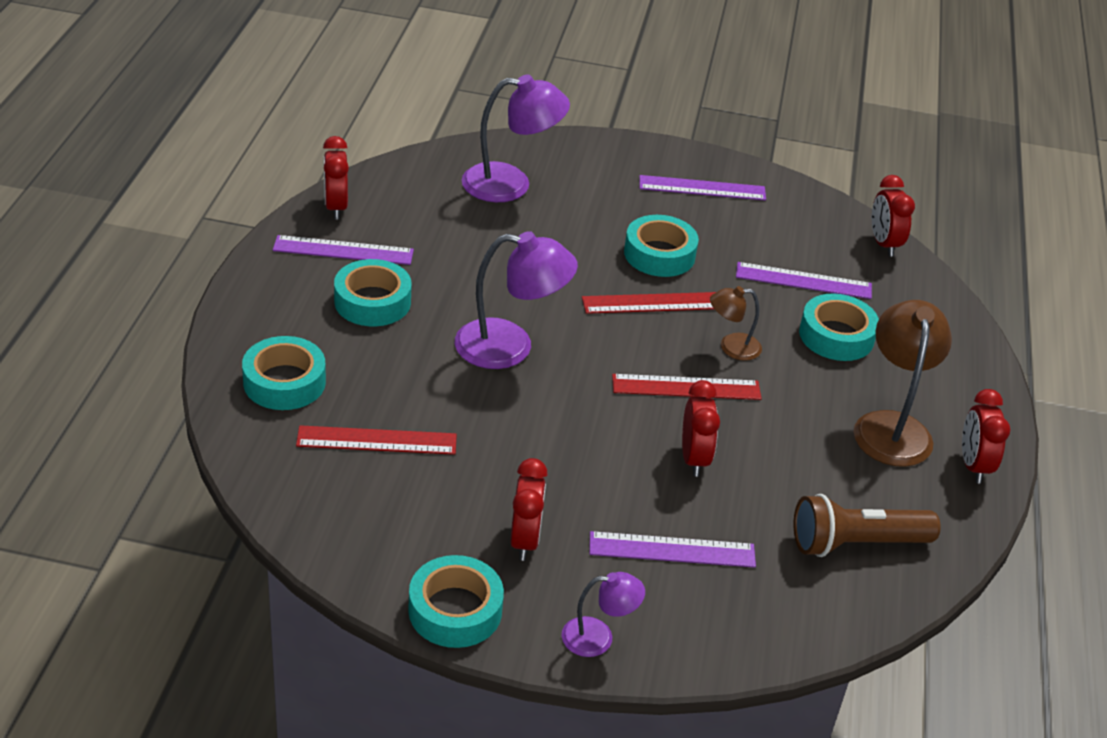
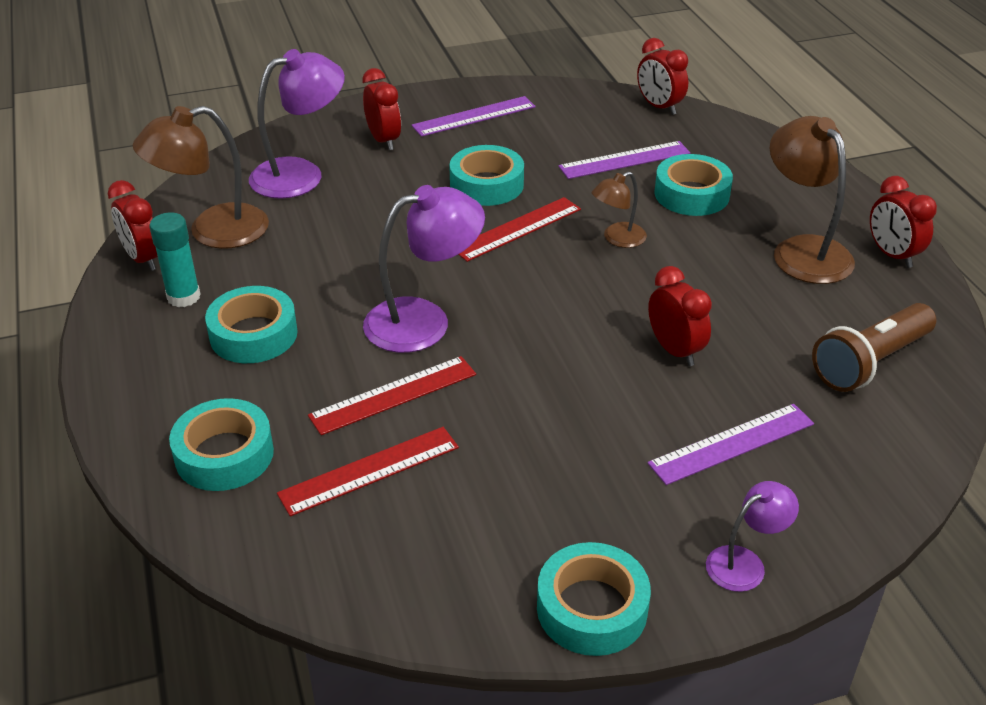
camera: 25 degrees left, 0 degrees up
(343, 250) = (183, 297): purple ruler -> turquoise glue stick
(404, 205) = (213, 231): none -> brown lamp
(525, 540) = (596, 501): red clock -> red clock (383, 140)
(686, 387) = (611, 289): red ruler -> red ruler (393, 395)

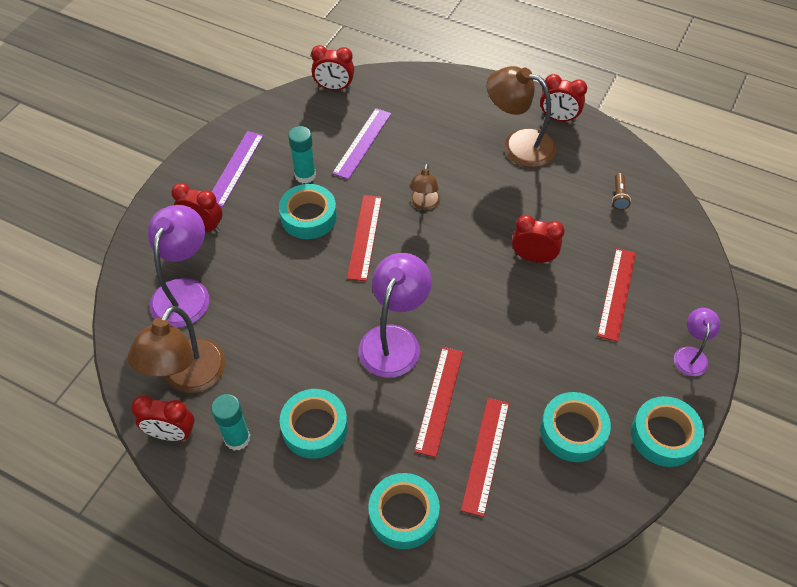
camera: 45 degrees left, 15 degrees up
(530, 154) = (305, 175): none -> turquoise glue stick
(691, 194) = (425, 144): turquoise tape -> turquoise tape (573, 431)
(731, 443) = (616, 293): purple ruler -> red ruler
(870, 363) = (619, 196): brown flashlight -> brown flashlight, size x0.47

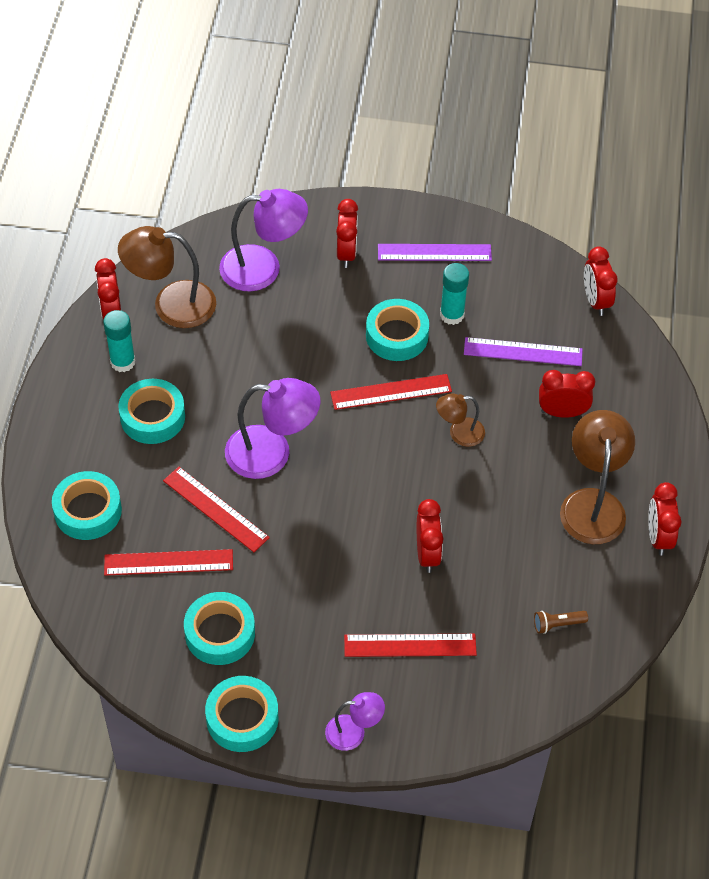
camera: 70 degrees right, 0 degrees up
(429, 137) = (562, 412): none -> red clock
(439, 400) = (216, 509): red ruler -> red ruler turned 45 degrees clockwise

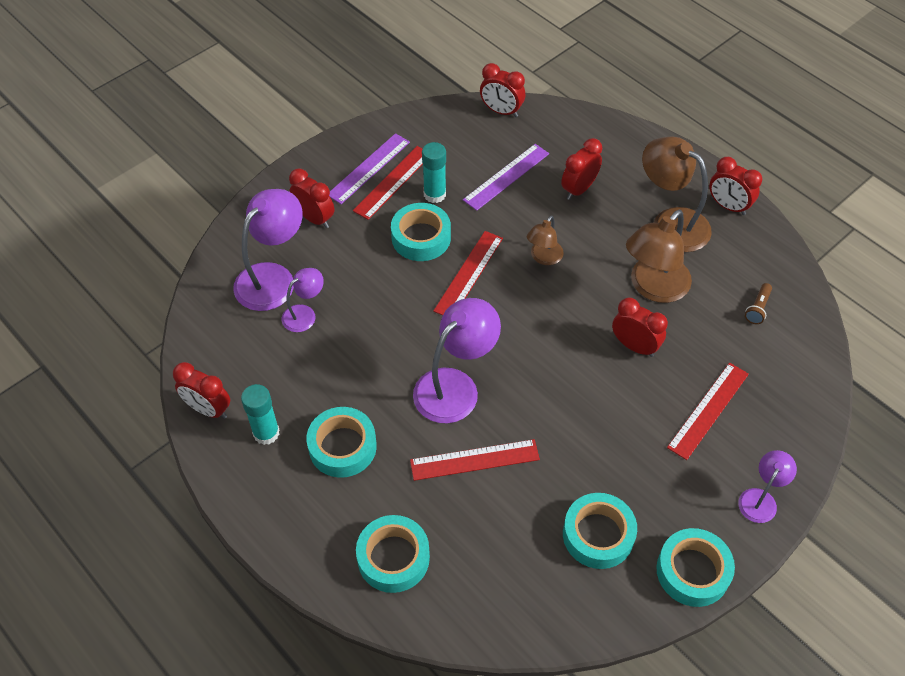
camera: 50 degrees left, 0 degrees up
(168, 563) = (498, 529): red ruler -> red ruler (393, 182)
(171, 304) = (243, 361): brown lamp -> brown lamp (653, 288)
(248, 311) = (304, 314): none -> purple lamp

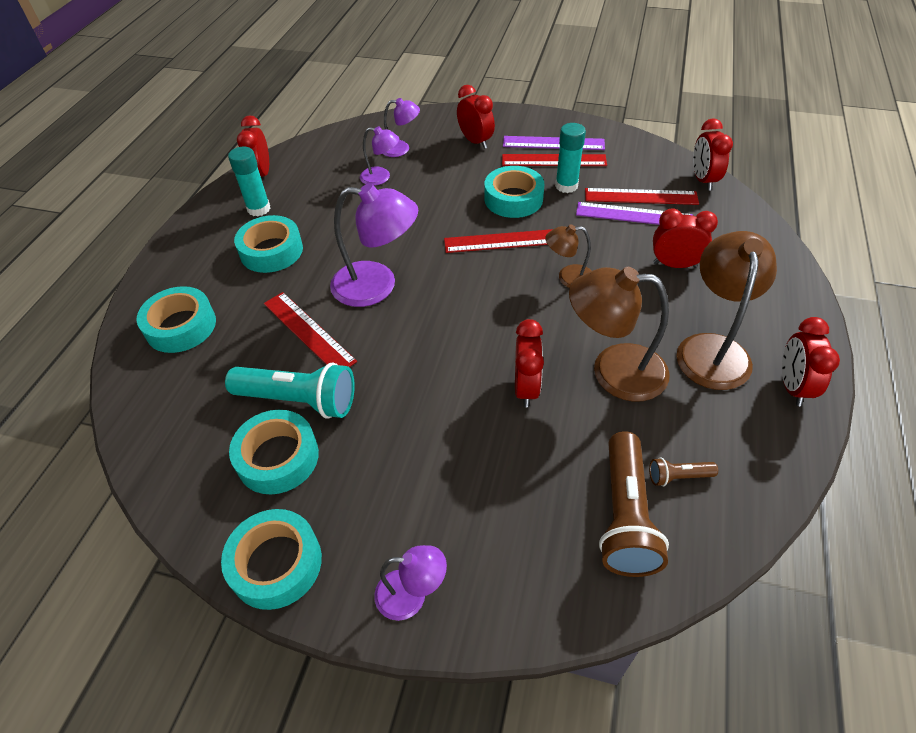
camera: 60 degrees right, 5 degrees down
(273, 277) = (401, 149): purple lamp -> purple lamp, size x0.55
(314, 218) = (475, 142): red clock -> red clock turned 45 degrees counterclockwise
(548, 497) = (299, 400): none -> turquoise flashlight
(708, 410) = (496, 488): red ruler -> red ruler (640, 196)
(769, 353) = (625, 516): none -> brown flashlight

